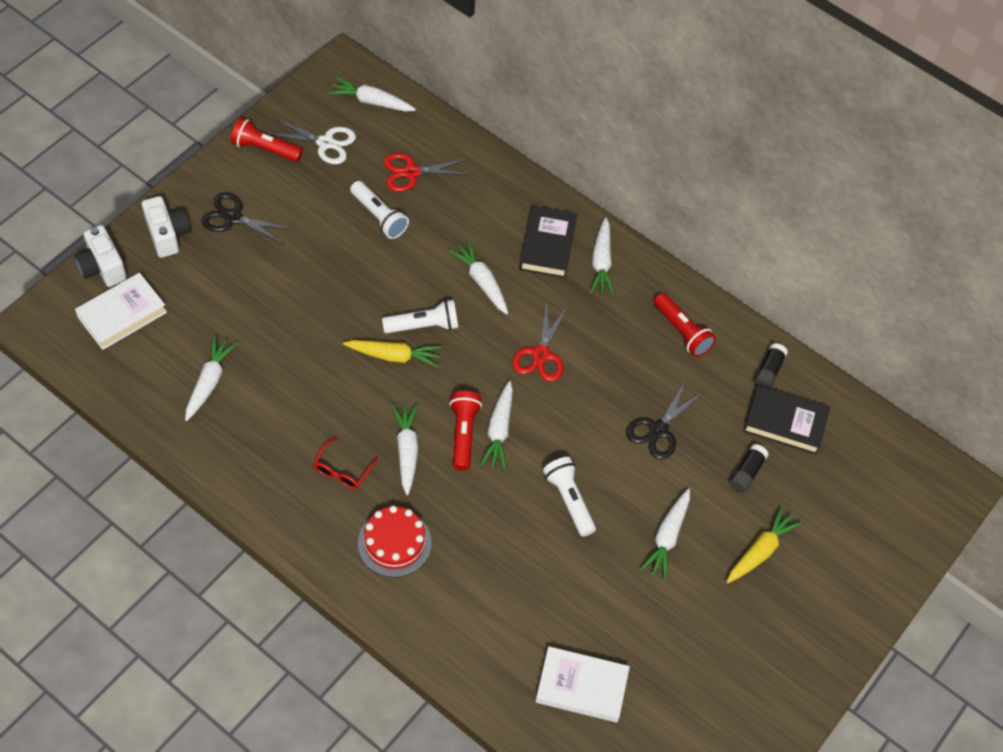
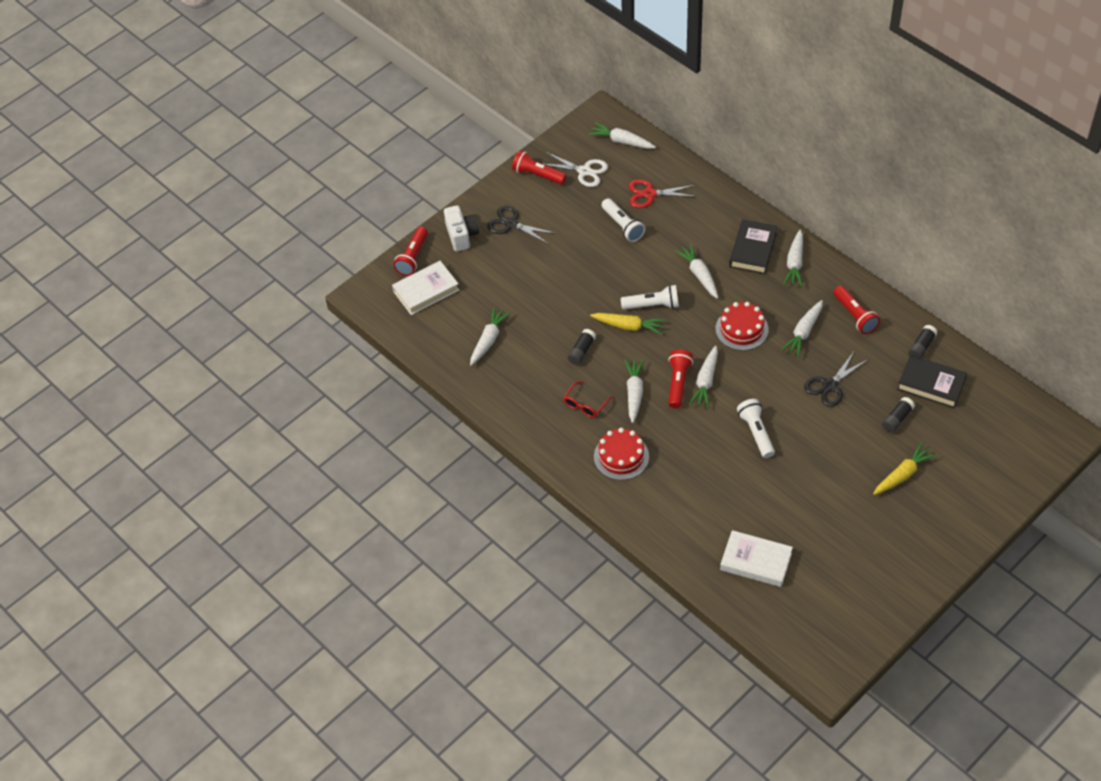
camera: 15 degrees right, 5 degrees down
(103, 267) = (413, 257): white camera -> red flashlight
(334, 393) = (581, 351): none -> black glue stick
(540, 355) = (742, 329): red scissors -> red cake
(667, 537) = (830, 462): white carrot -> white carrot (803, 332)

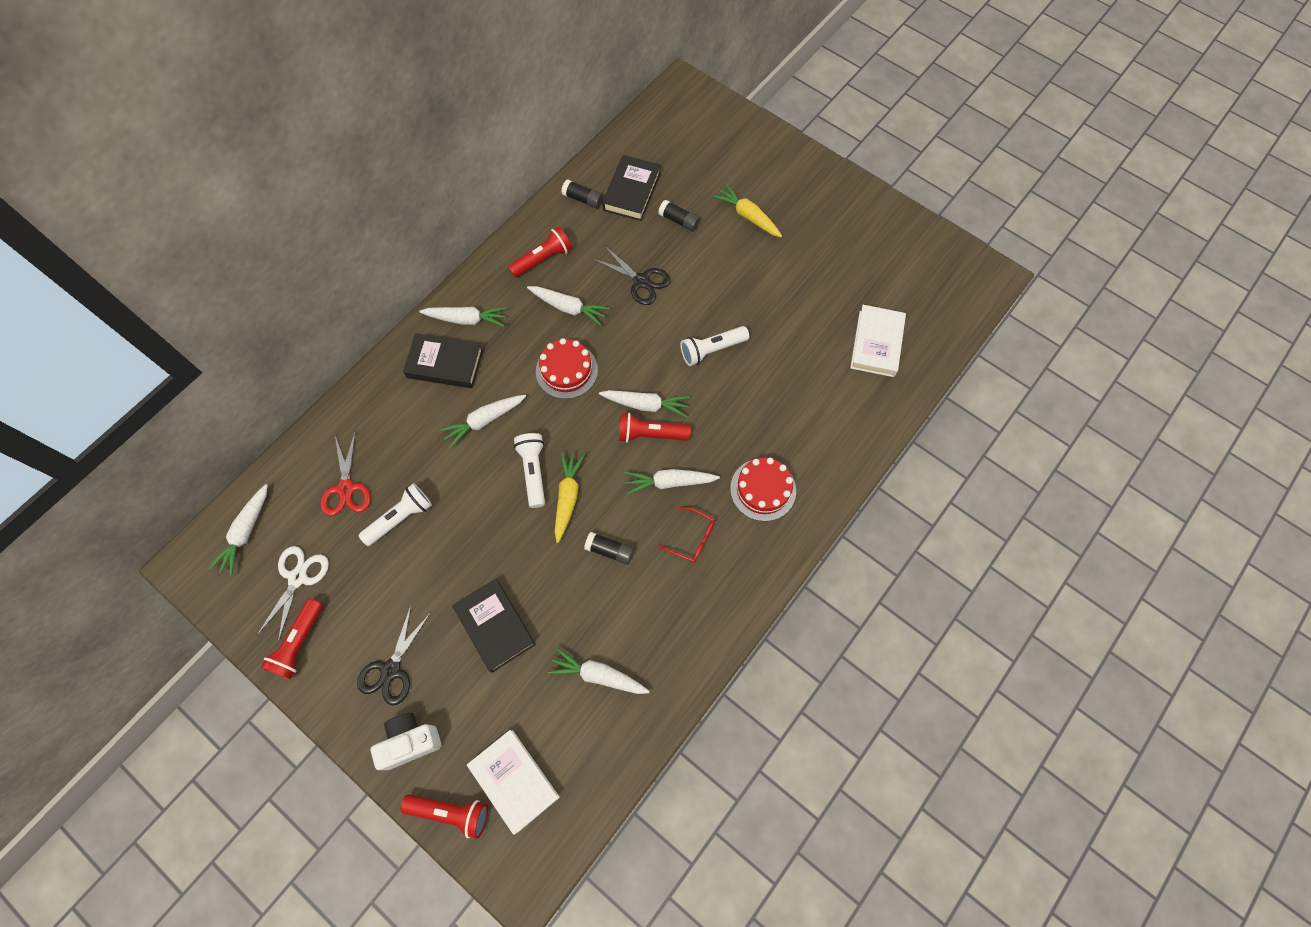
camera: 100 degrees left, 15 degrees up
(533, 281) = (495, 626): none -> black book

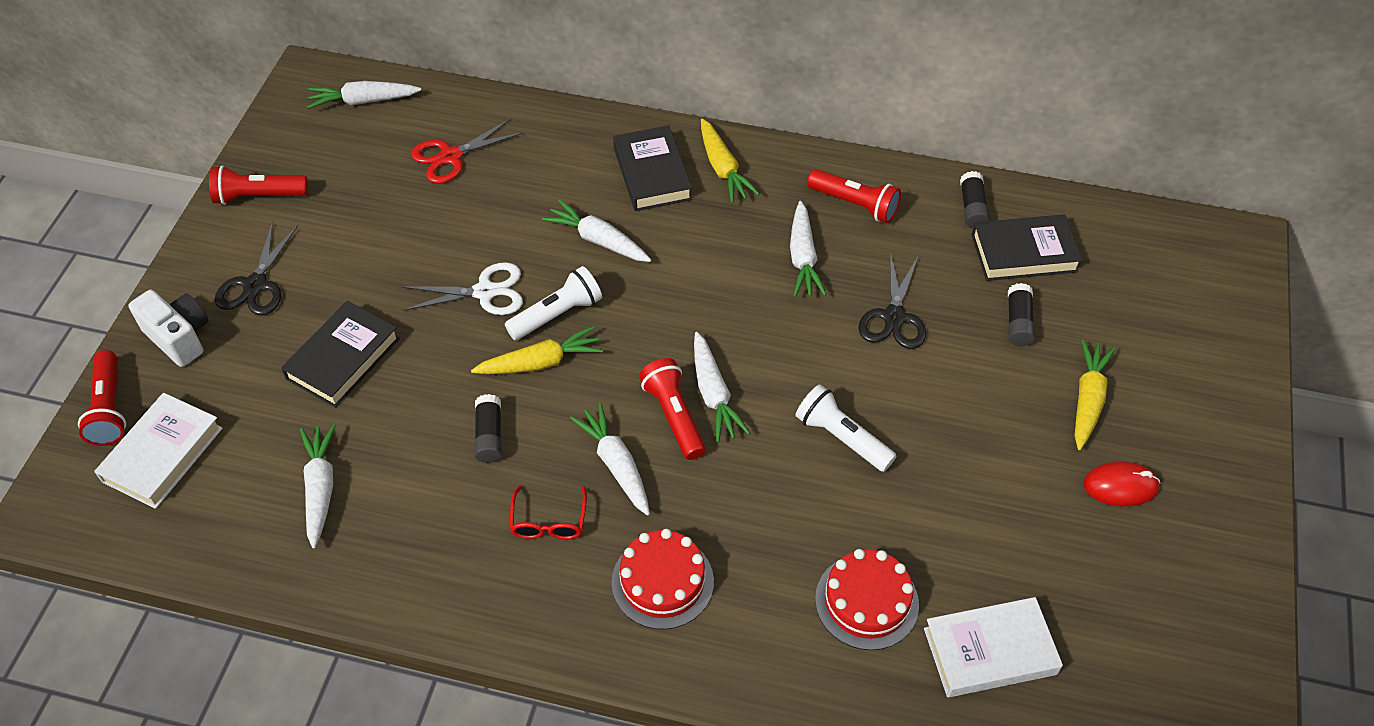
camera: 65 degrees right, 15 degrees down
(298, 577) = (331, 163): white scissors -> white scissors (485, 292)
(390, 670) = (255, 285): black scissors -> black scissors turned 75 degrees counterclockwise
(400, 518) = (437, 217): white flashlight -> none
(466, 319) = (723, 168): white carrot -> yellow carrot
(566, 370) = (713, 291): red cake -> red cake (866, 601)
(808, 231) = (1120, 486): none -> red mouse

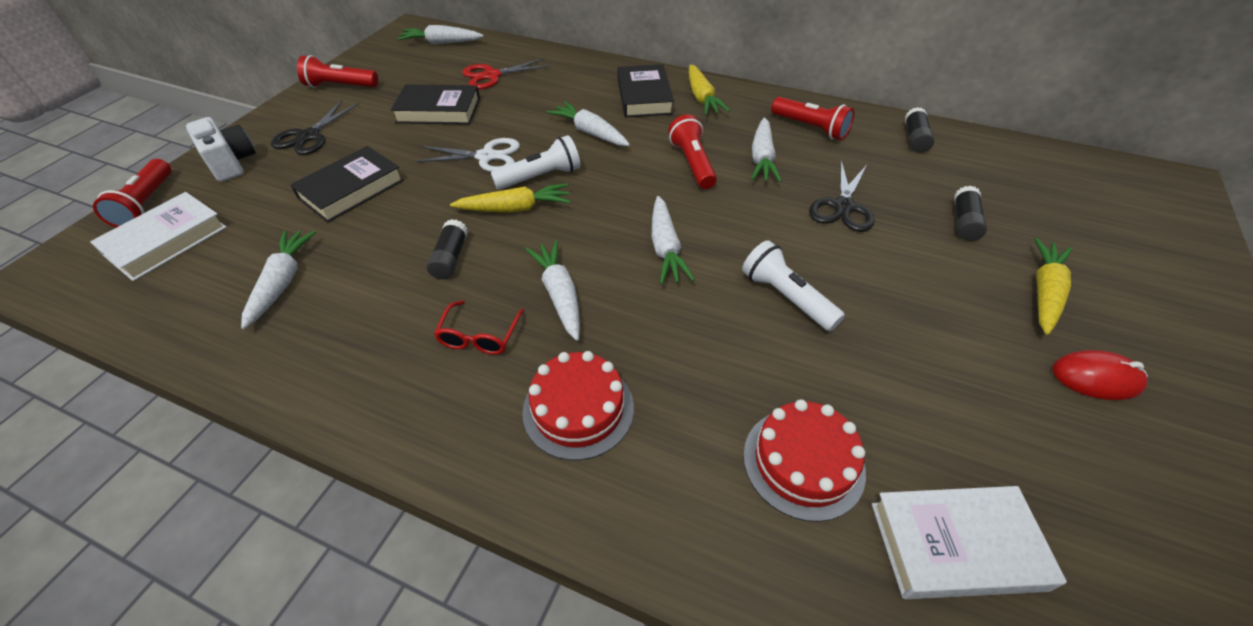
camera: 10 degrees right, 5 degrees down
(674, 416) = (625, 261): red flashlight -> red flashlight (692, 163)
(1024, 253) = (965, 172): black book -> black book (438, 110)

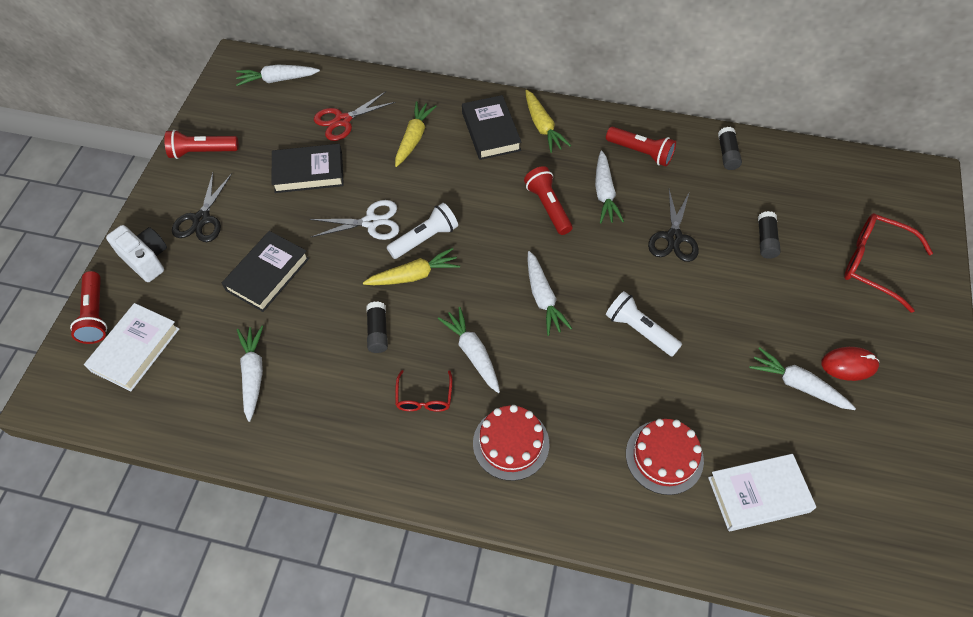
camera: 10 degrees left, 10 degrees up
(590, 132) = (453, 182): white carrot -> white carrot (797, 384)
(1044, 292) = (820, 298): yellow carrot -> yellow carrot (414, 138)
(1118, 263) = (874, 264): none -> red glasses

